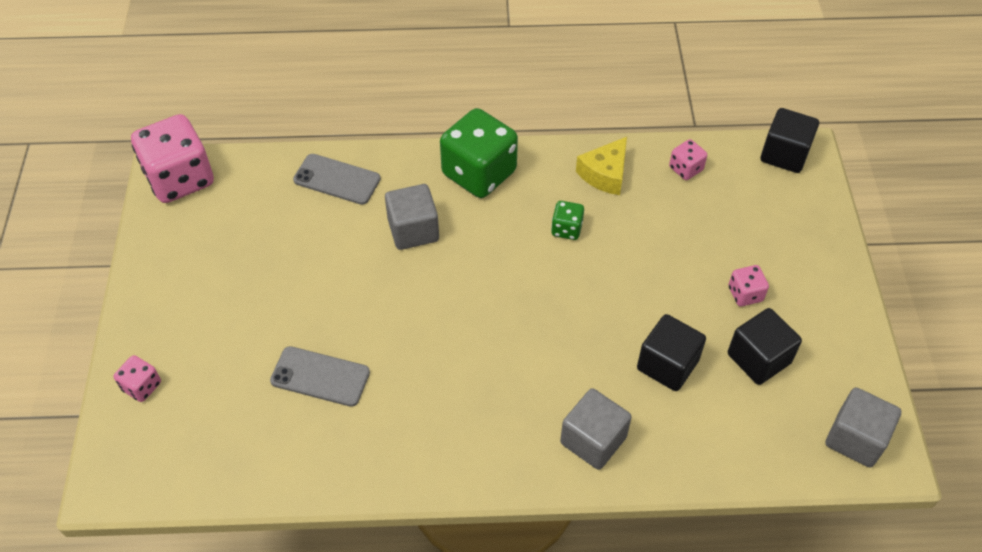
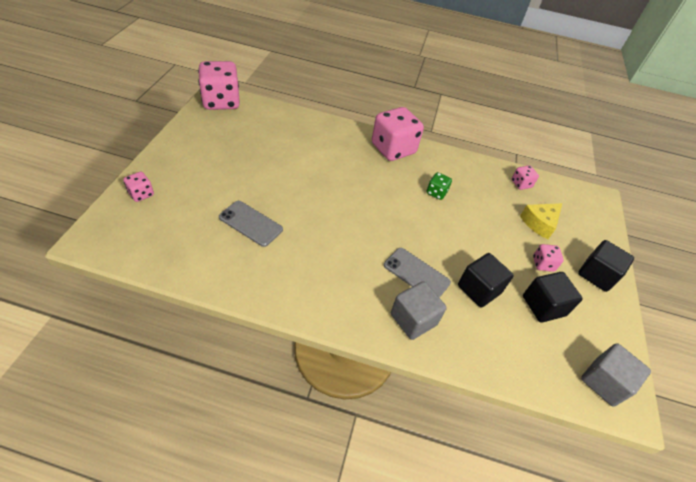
camera: 10 degrees right, 5 degrees down
(337, 179) = (309, 127): grey phone -> grey phone (416, 274)
(413, 230) = (342, 165): grey cube -> none
(479, 173) = (393, 149): green dice -> pink dice
(605, 174) = (469, 172): yellow cheese -> yellow cheese (539, 223)
(784, 154) = (586, 195): black cube -> black cube (596, 275)

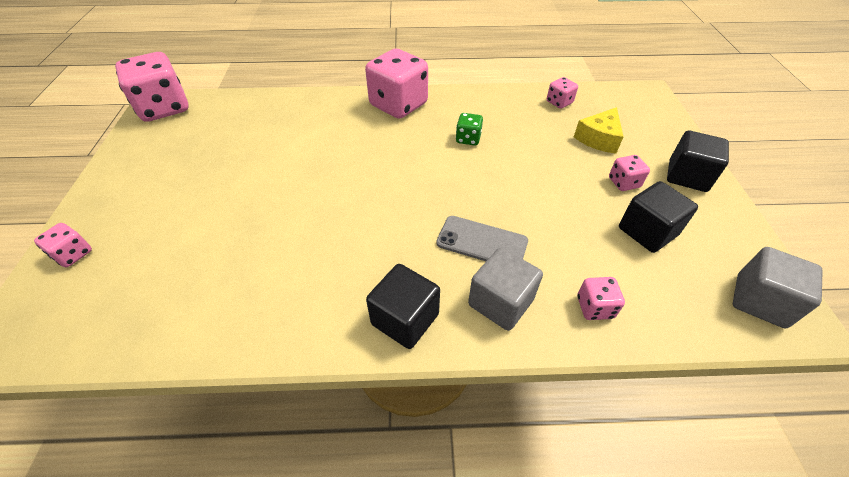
camera: 10 degrees left, 0 degrees up
(251, 223) = (243, 246): grey phone -> none
(478, 345) = (594, 307): none -> pink dice
(479, 289) = (564, 236): black cube -> black cube (405, 319)

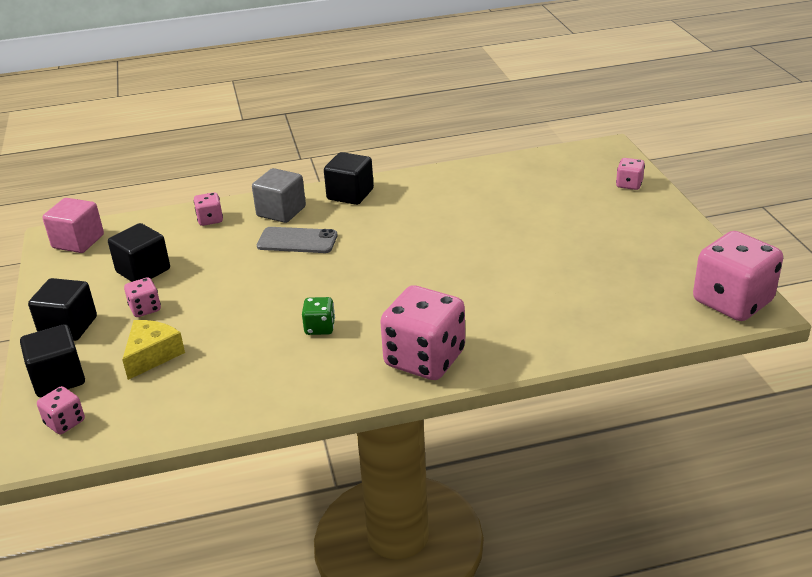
camera: 170 degrees right, 15 degrees down
(559, 102) = (189, 403): pink dice -> pink dice (65, 422)
(665, 132) = (58, 379): none -> black cube
(760, 301) = (78, 241): grey cube -> pink cube

